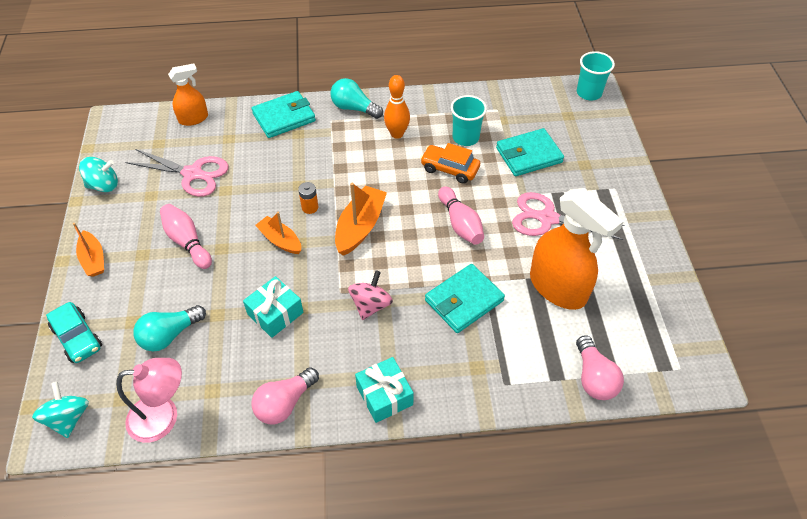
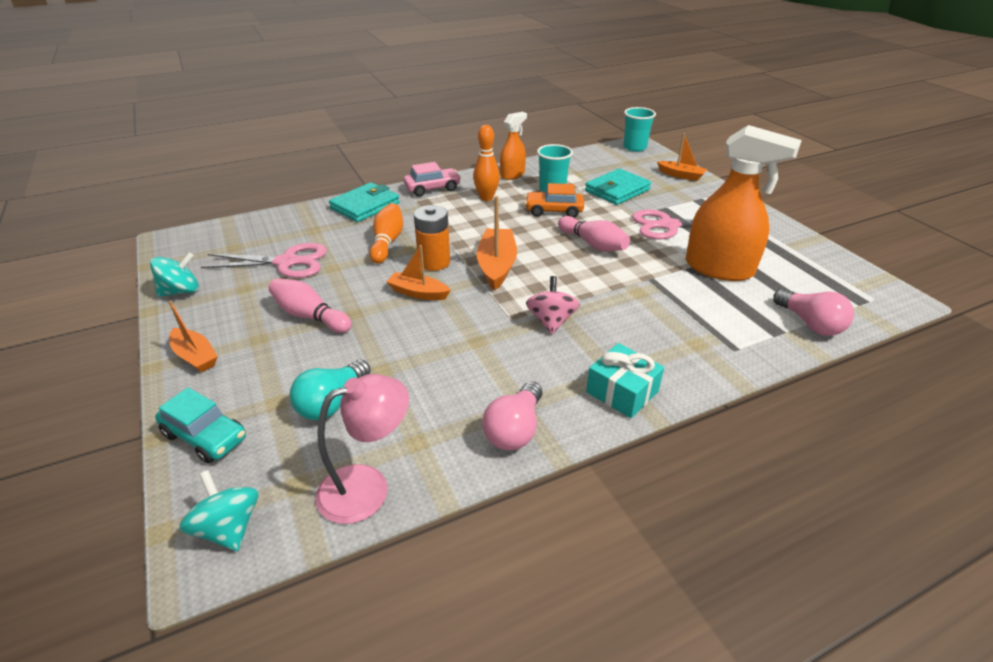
camera: 20 degrees left, 15 degrees down
(193, 118) = (266, 223): orange spray bottle -> orange spray bottle (512, 175)
(275, 313) = (451, 352): turquoise gift -> none
(282, 171) = (387, 242): none -> orange bowling pin
(310, 207) = (434, 262): orange battery -> orange battery, size x1.73
(354, 108) = (432, 188): turquoise light bulb -> pink car
(464, 301) = (641, 297): turquoise wallet -> none
(609, 149) = (681, 175): none -> orange boat

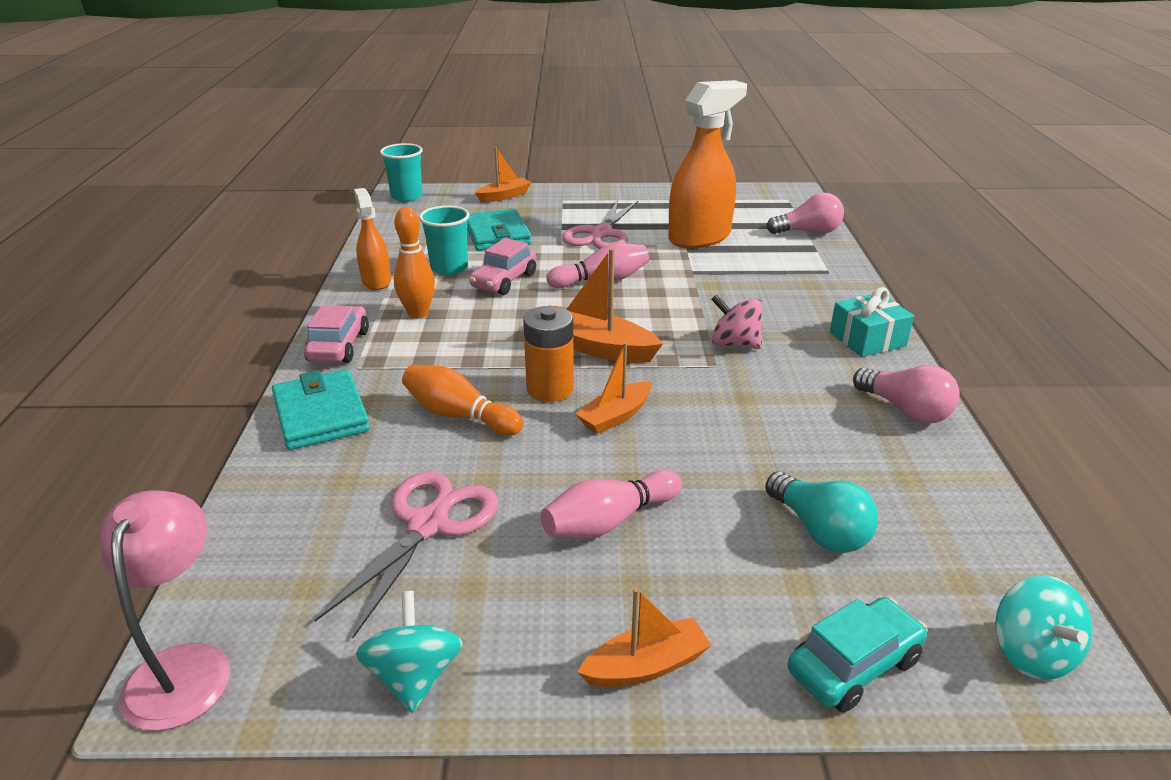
camera: 65 degrees left, 5 degrees down
(228, 528) = (1031, 653): turquoise spinning top -> turquoise spinning top turned 90 degrees counterclockwise
(367, 487) = (975, 526): pink lamp -> pink lamp (184, 666)
(554, 211) = (504, 281): orange car -> pink car

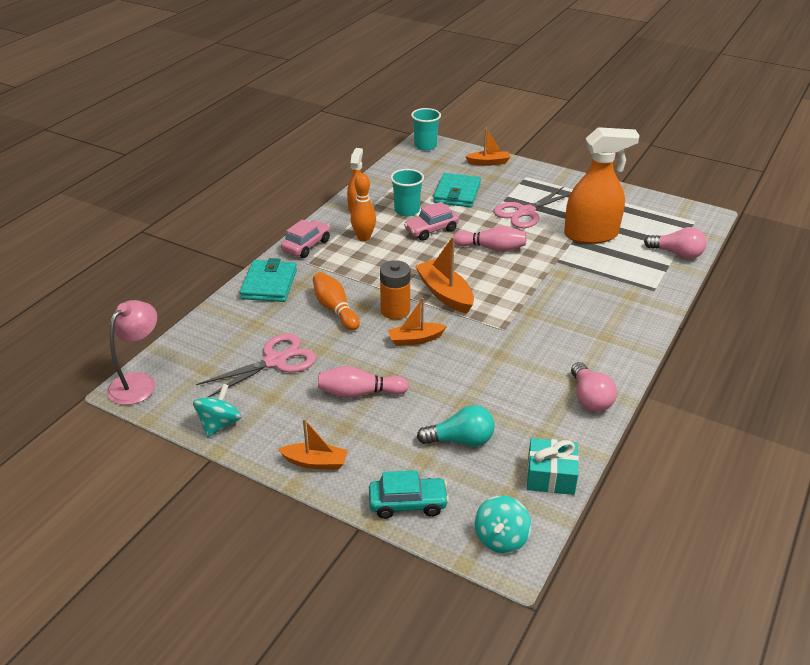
camera: 30 degrees right, 5 degrees up
(734, 344) = (530, 319): pink spinning top -> none
(819, 530) = (460, 440): turquoise light bulb -> turquoise light bulb turned 90 degrees counterclockwise
(867, 339) = (622, 346): turquoise gift -> turquoise gift (550, 476)

